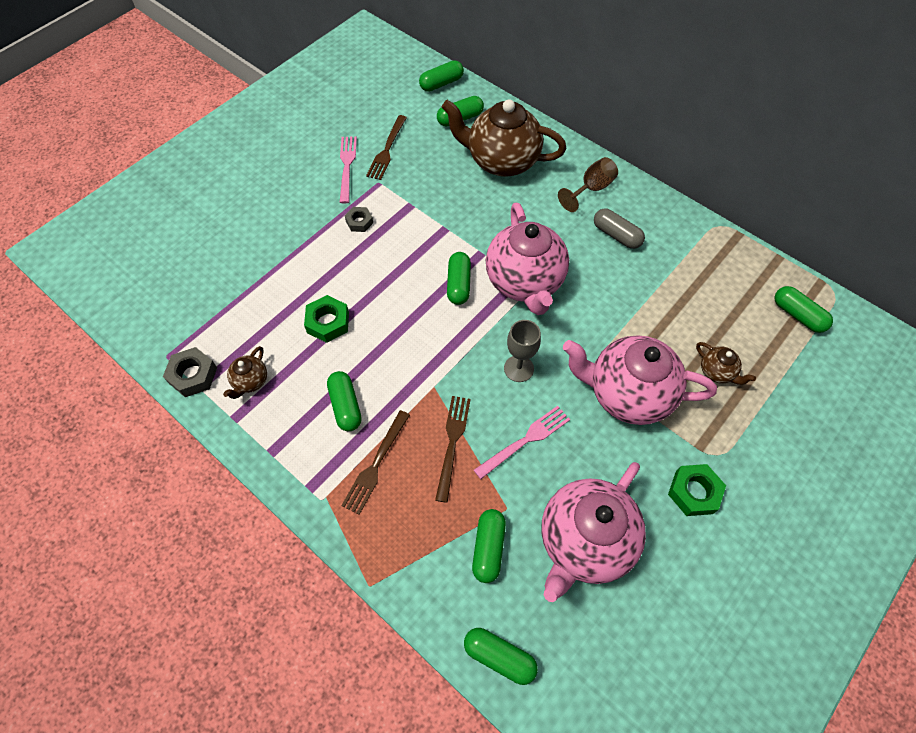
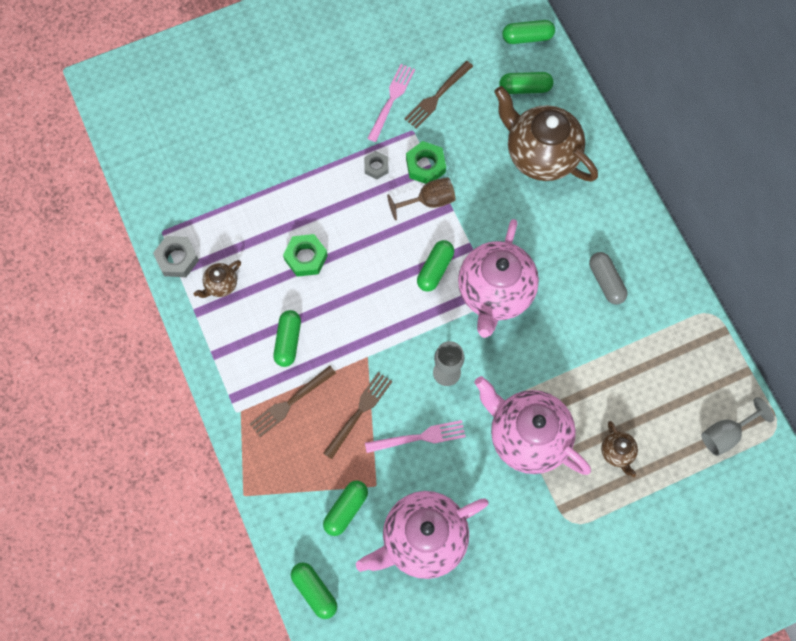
camera: 25 degrees right, 10 degrees up
(591, 189) = (610, 222): brown goblet -> brown goblet (429, 201)
(694, 492) = (533, 543): green nut -> green nut (425, 166)
(797, 315) = (726, 434): green capsule -> grey goblet

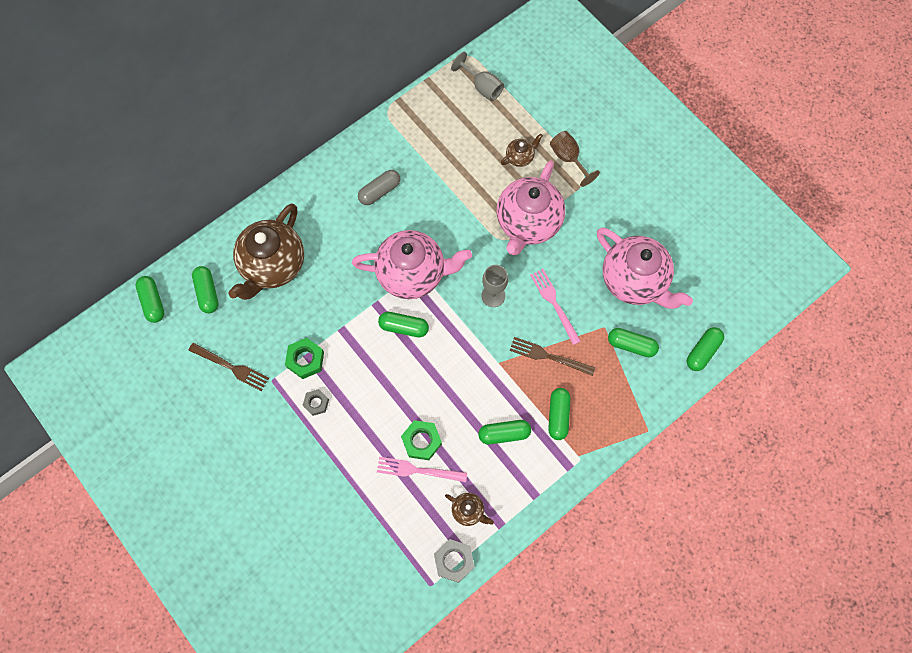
camera: 105 degrees left, 0 degrees up
(290, 403) = (558, 415): brown fork -> green capsule
(391, 99) = (243, 408): pink fork -> pink fork (417, 470)
(429, 201) = (340, 348): brown goblet -> brown goblet (568, 158)

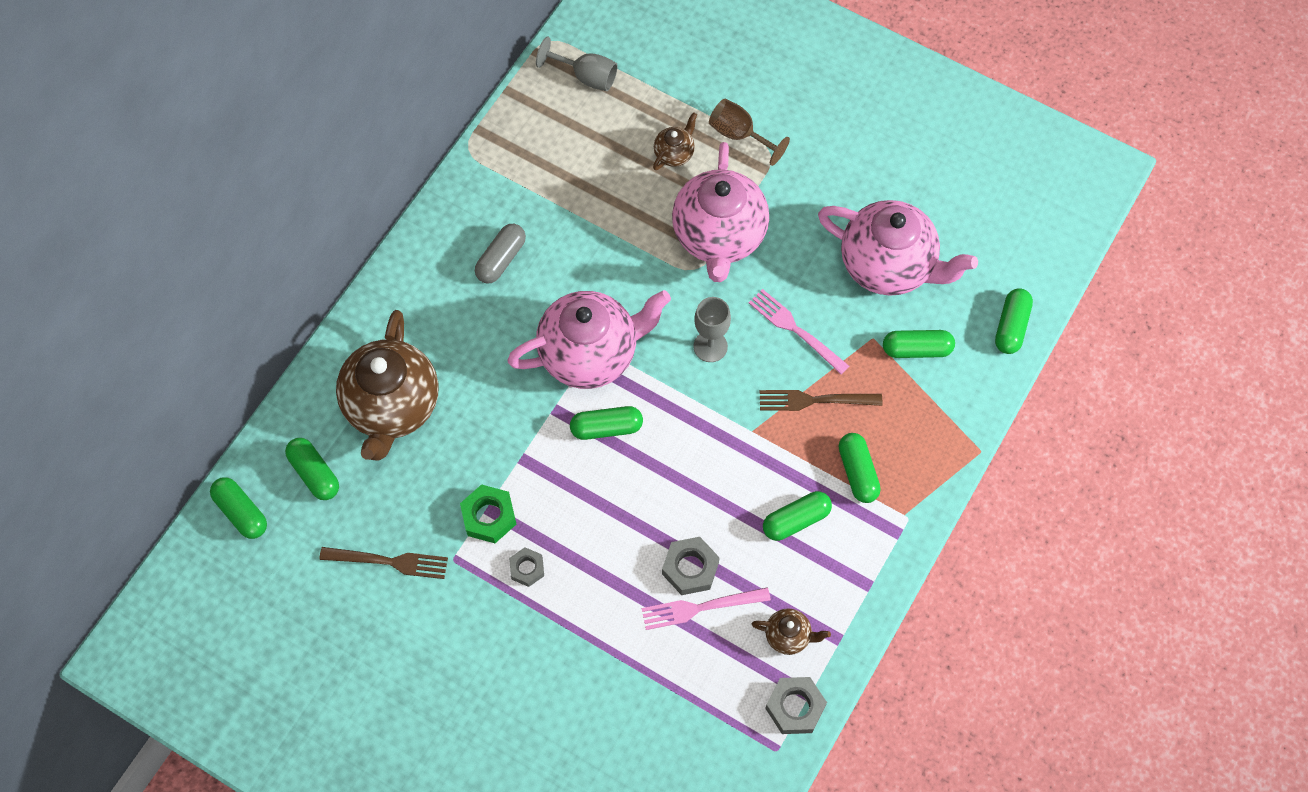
camera: 20 degrees left, 5 degrees down
(421, 441) = (690, 568): green nut -> grey nut

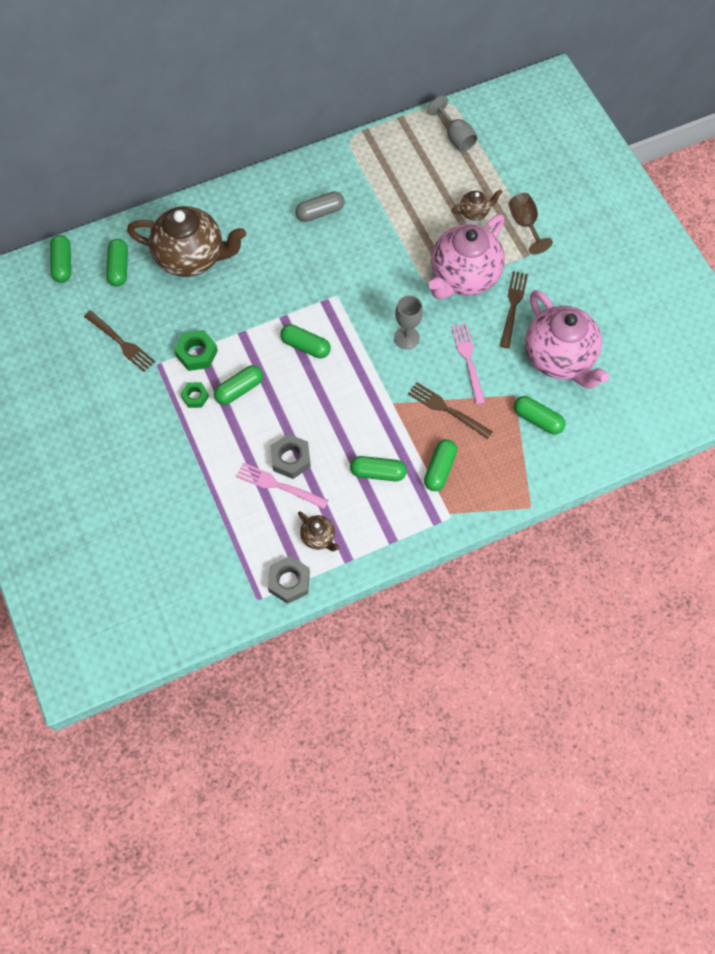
camera: 35 degrees right, 0 degrees up
(392, 406) = (191, 257): brown teapot -> brown teapot turned 120 degrees counterclockwise
(527, 568) = (195, 397): grey nut -> green nut
(590, 354) = (330, 298): pink teapot -> none
(796, 237) = (513, 306): none -> brown fork
(1011, 326) = (612, 444): green capsule -> green capsule (239, 389)

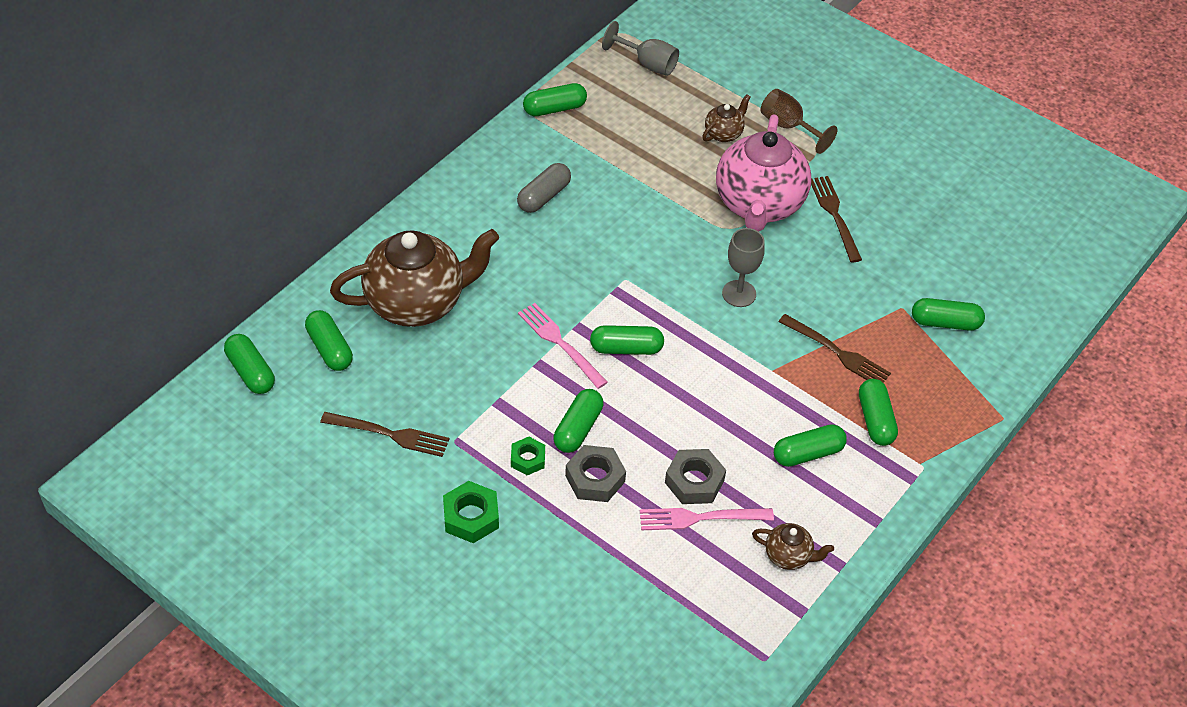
camera: 30 degrees left, 15 degrees down
(197, 353) = (497, 409): green nut -> green nut (471, 517)
(289, 581) = (788, 622): grey nut -> grey nut (595, 478)
(368, 148) = (554, 108): none -> green capsule
(446, 409) = (837, 352): brown fork -> brown fork turned 150 degrees counterclockwise
(468, 360) = (825, 290): pink fork -> pink fork (559, 343)
(559, 358) = (923, 250): pink teapot -> none

